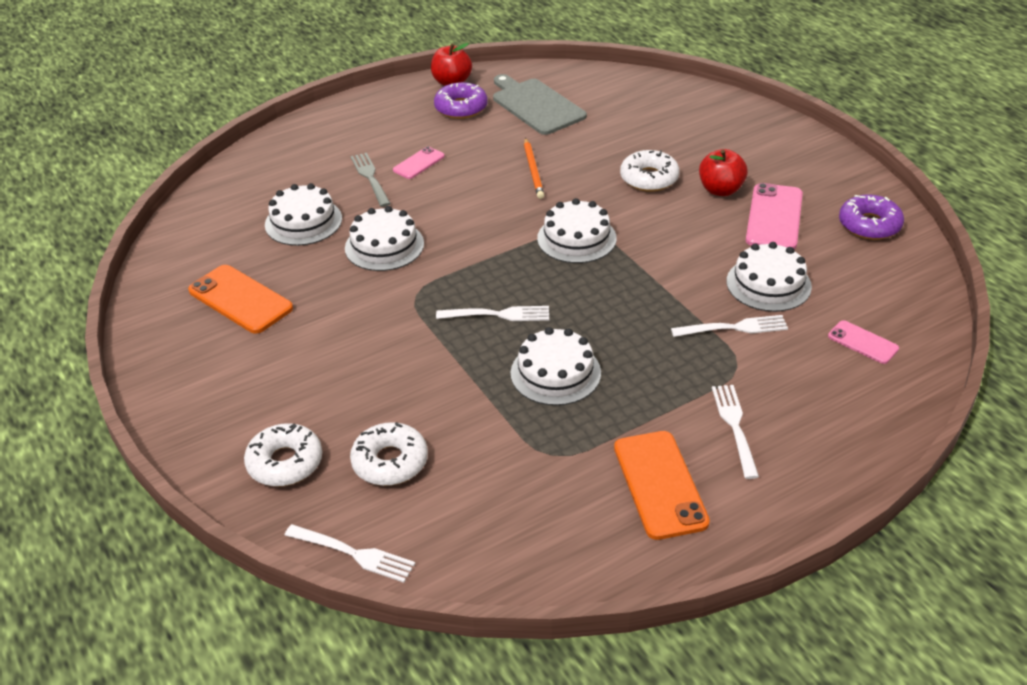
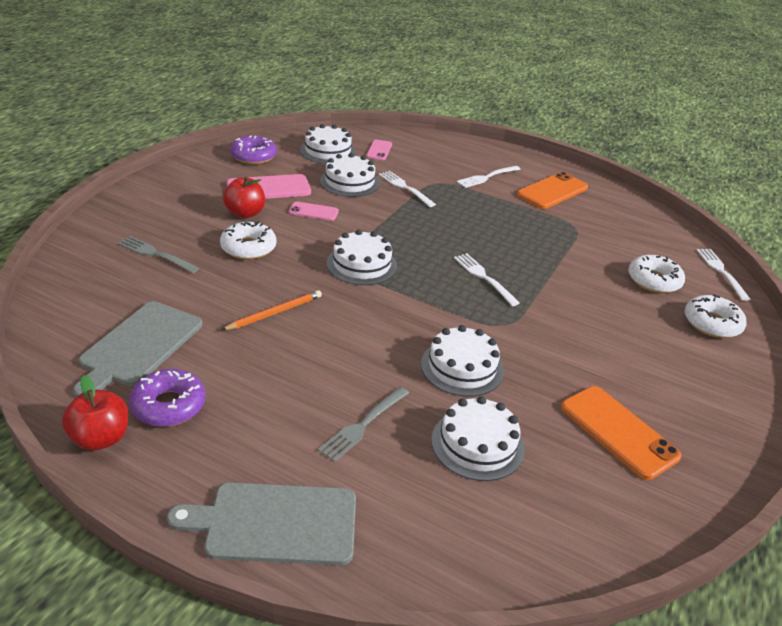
camera: 125 degrees left, 5 degrees down
(240, 299) = (618, 432): orange phone -> orange phone turned 45 degrees counterclockwise
(327, 126) = (275, 523): none -> grey cutting board
(419, 163) = (310, 397): pink phone -> pink phone (313, 211)
(555, 373) = (512, 240): white cake -> white cake (328, 151)
(665, 129) = (155, 254): none -> grey fork

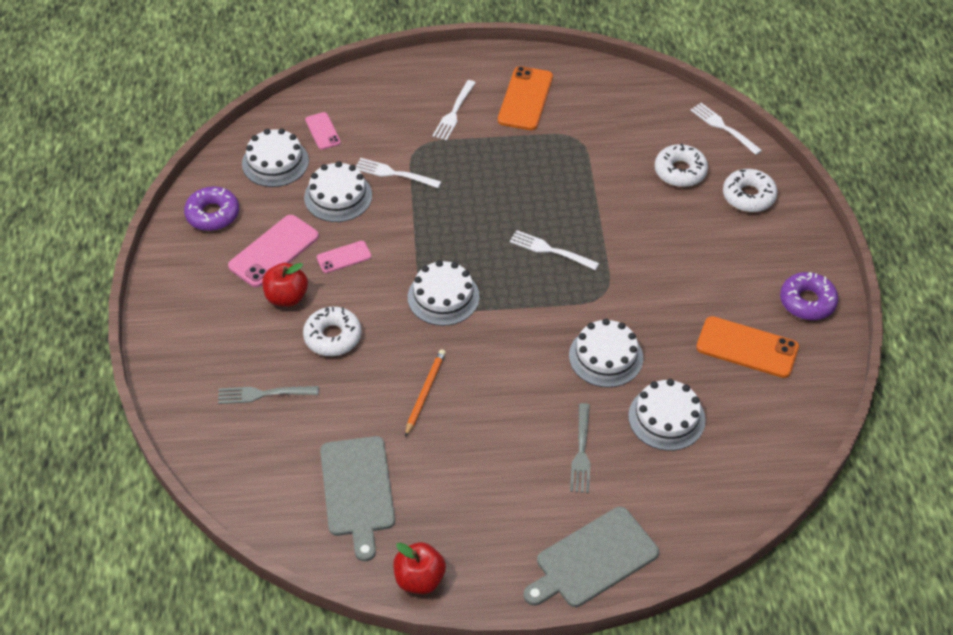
camera: 30 degrees left, 15 degrees up
(169, 405) = (436, 524): purple donut -> purple donut (807, 301)

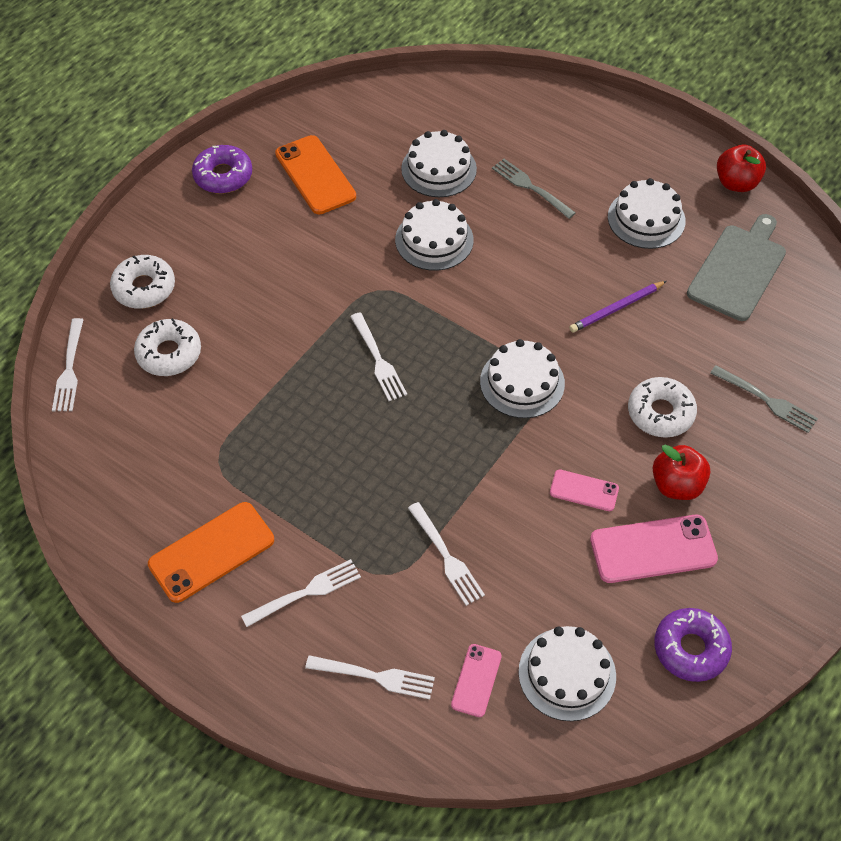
camera: 140 degrees left, 5 degrees up
(338, 196) = (531, 571): white cake -> white cake (646, 219)
(378, 102) = (375, 676): none -> white fork
(425, 393) = (616, 308): orange pencil -> purple pencil
(581, 452) = (530, 187): grey fork -> grey fork turned 90 degrees counterclockwise
(593, 559) = (594, 121): grey cutting board -> none

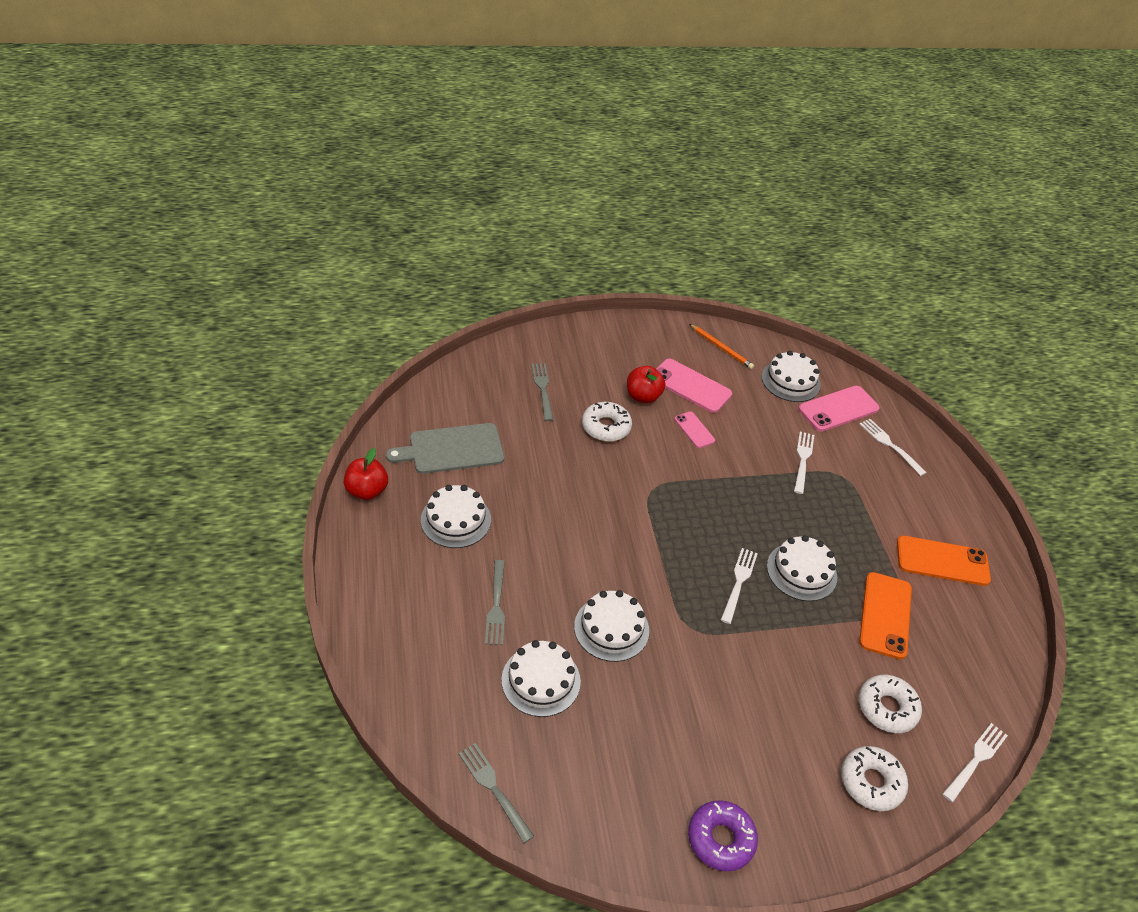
camera: 140 degrees left, 10 degrees down
(306, 592) = (898, 502): white fork -> none
(315, 175) = (642, 765): orange phone -> orange phone (885, 615)
(391, 96) = (493, 789): none -> grey fork
(476, 680) = (838, 409): pink phone -> pink phone, size x1.78
(522, 382) = (663, 499): white cake -> white cake (801, 571)
(616, 308) = (553, 489): purple pencil -> none
(690, 648) = (721, 348): purple donut -> orange pencil

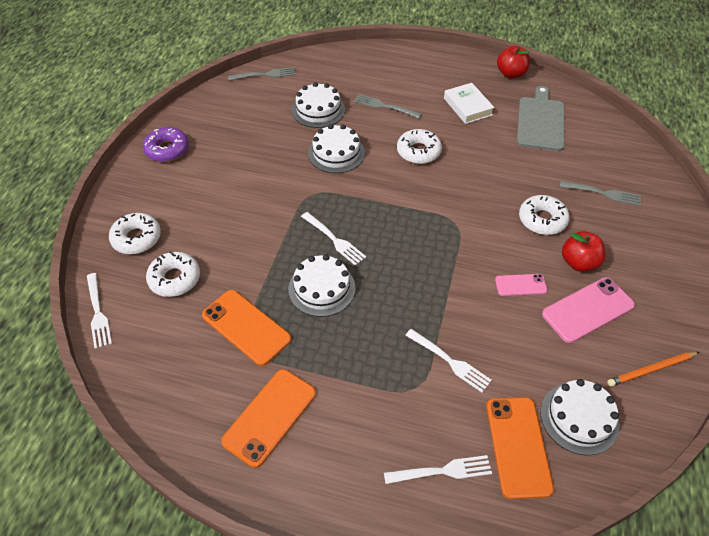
camera: 120 degrees right, 5 degrees up
(456, 520) = (467, 107): white cake -> white book
(563, 547) = (418, 151): none -> white donut
(838, 409) = (518, 446): pink phone -> orange phone

